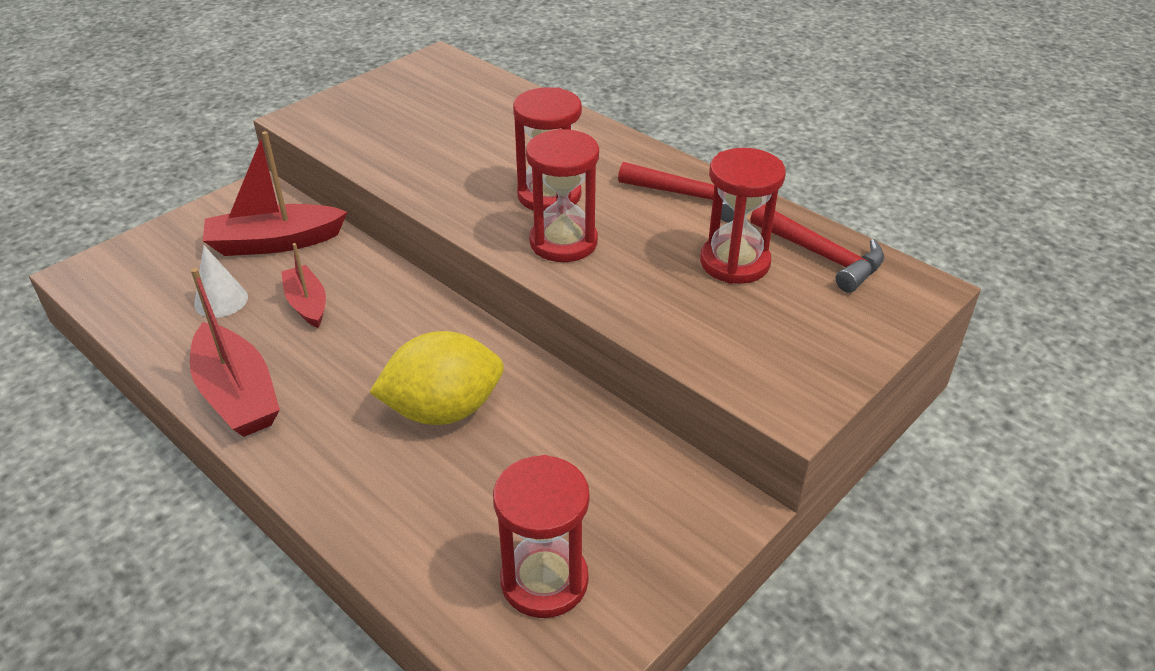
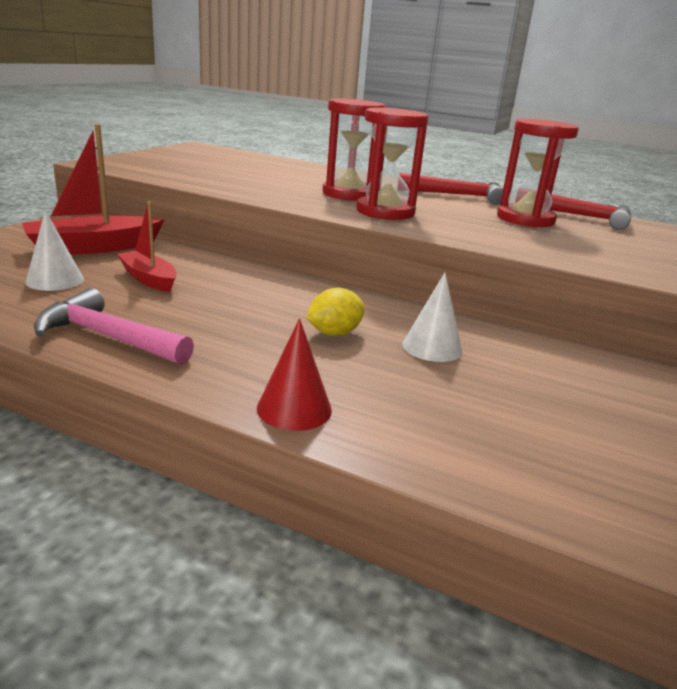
camera: 20 degrees left, 15 degrees down
(237, 395) = (108, 337): red boat -> pink hammer
(349, 510) = (294, 408): none -> red cone
(443, 410) = (334, 333): yellow lemon -> yellow lemon, size x0.52
(528, 443) = (432, 347): none -> white cone
(544, 581) = (543, 438): red hourglass -> none

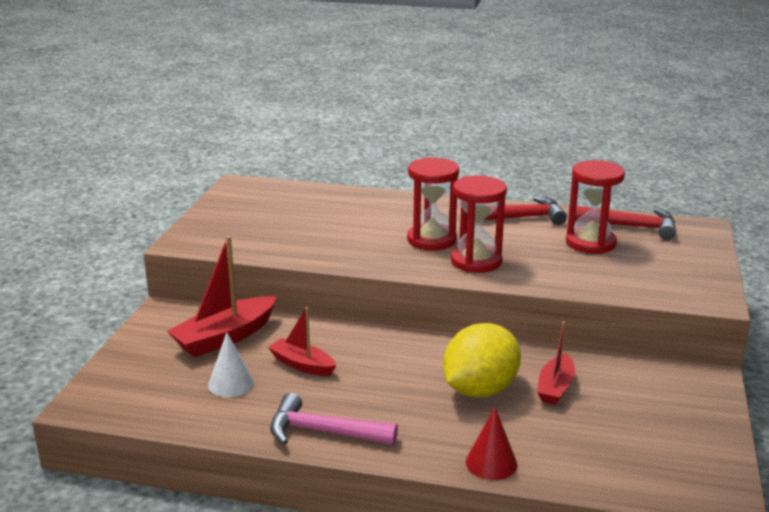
camera: 10 degrees left, 0 degrees up
(334, 333) = (480, 390): yellow lemon -> yellow lemon, size x1.93
(432, 347) = (555, 387): white cone -> red boat

